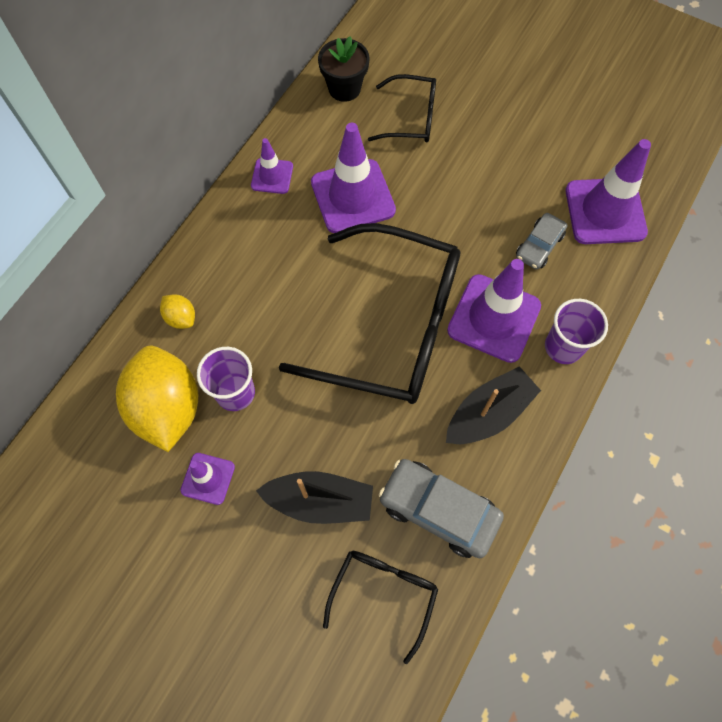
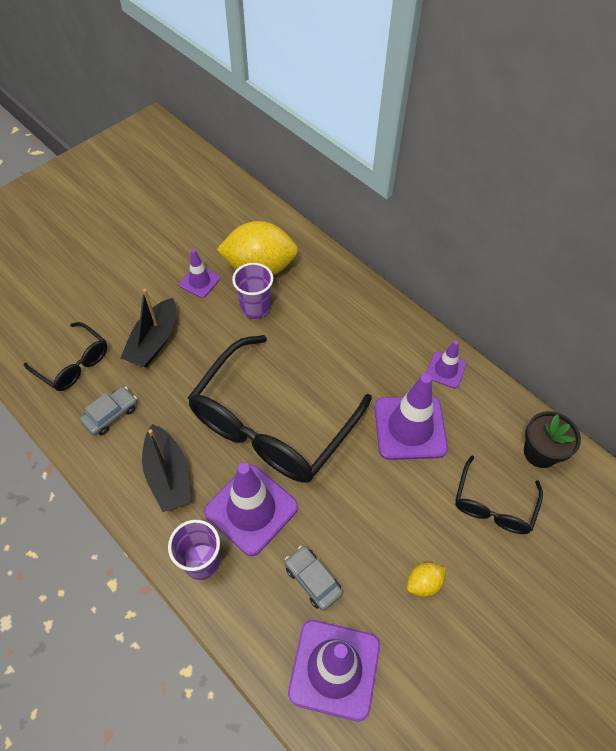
camera: 105 degrees right, 10 degrees down
(181, 318) = (328, 286): yellow lemon -> yellow lemon (423, 583)
(438, 510) = (111, 414): grey car -> grey car, size x0.60

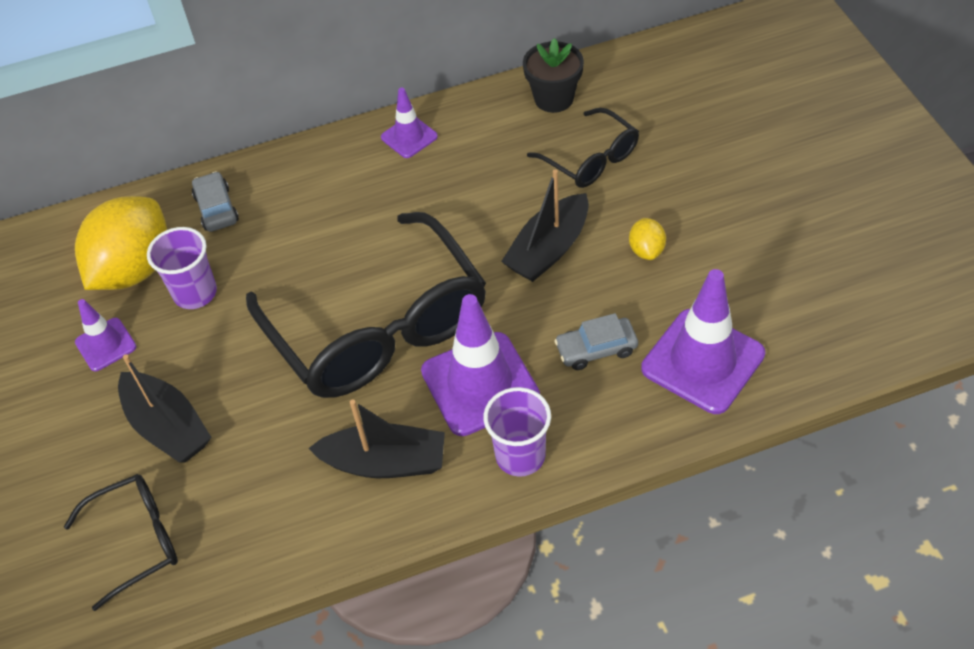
camera: 60 degrees left, 5 degrees down
(111, 414) = (253, 510): grey car -> grey car (216, 208)
(389, 508) = (548, 249): none -> black boat
(410, 428) = (462, 196): purple traffic cone -> none

